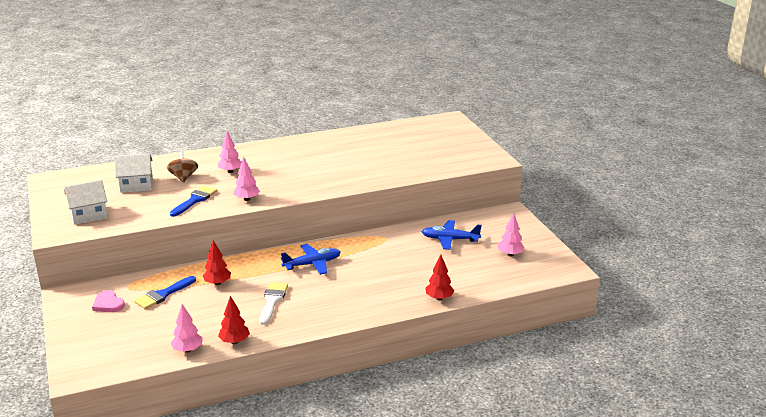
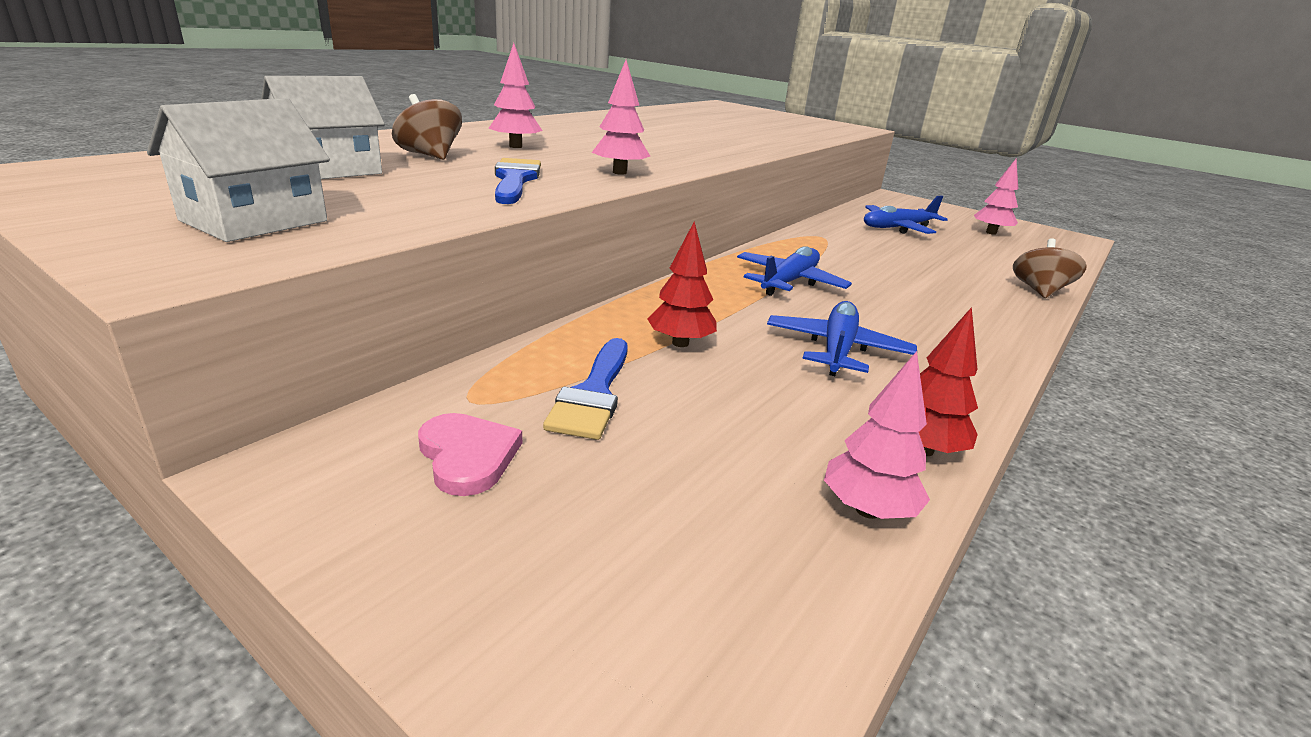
camera: 35 degrees left, 0 degrees up
(108, 304) = (468, 456): pink heart -> pink heart turned 135 degrees counterclockwise
(272, 301) = (837, 349): white brush -> blue plane
(439, 298) = (1039, 291): red tree -> brown spinning top

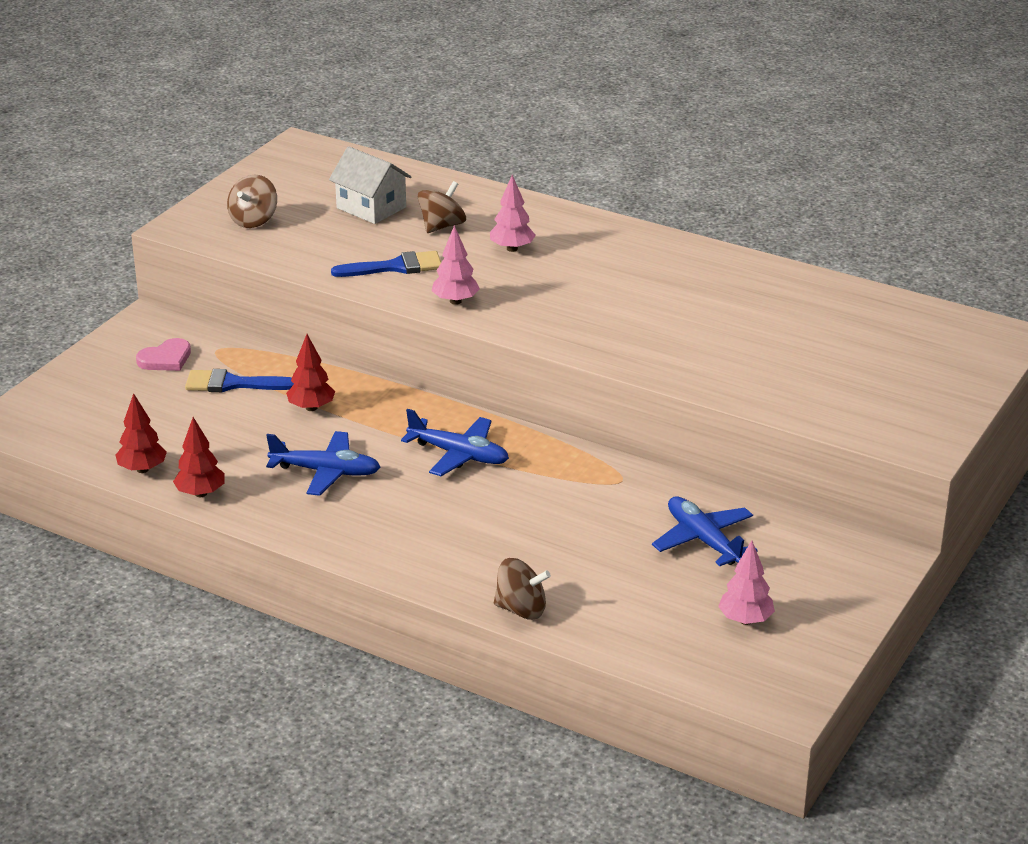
camera: 85 degrees right, 5 degrees up
(254, 221) = (253, 220): white house -> brown spinning top
(867, 510) = (142, 469): pink tree -> red tree

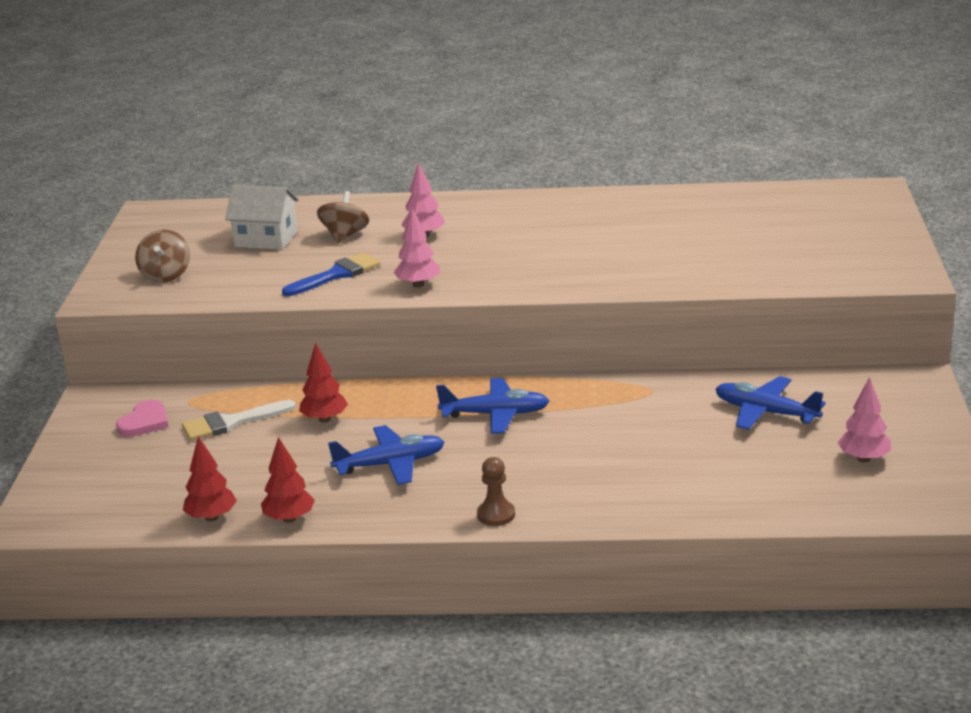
camera: 25 degrees left, 5 degrees down
(233, 384) = (231, 422): blue brush -> white brush
(368, 553) = (496, 515): none -> brown pawn
(521, 609) = (676, 513): brown spinning top -> none

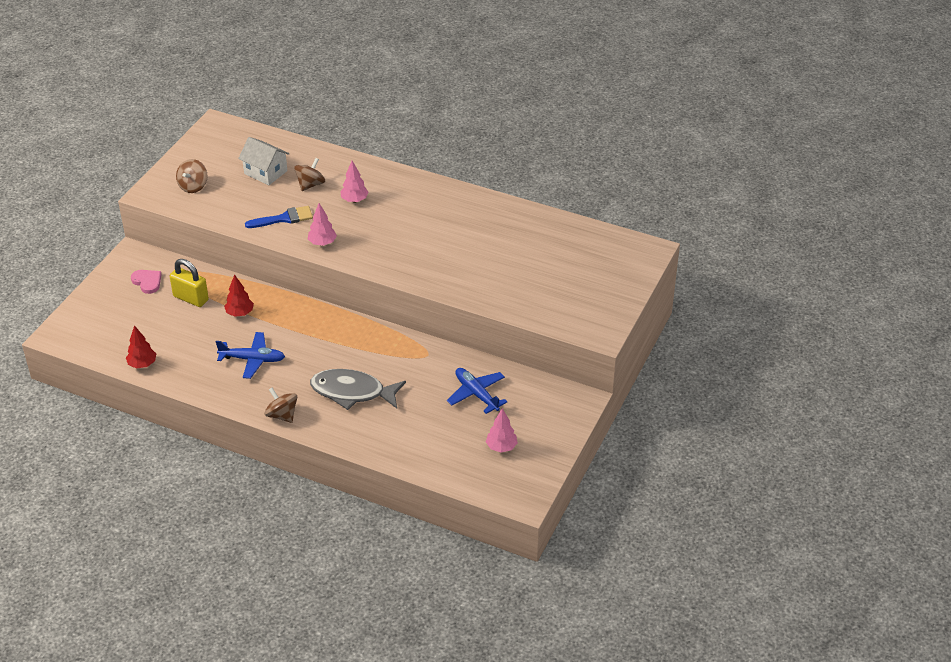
camera: 20 degrees right, 15 degrees up
(145, 422) = (147, 282): pink heart -> pink heart turned 90 degrees counterclockwise
(231, 422) = (191, 298): white brush -> yellow padlock
(289, 519) = (179, 379): red tree -> none
(496, 414) = (331, 342): blue plane -> none
(496, 515) = (282, 415): brown pawn -> brown spinning top
(581, 459) = (352, 392): none -> grey fish

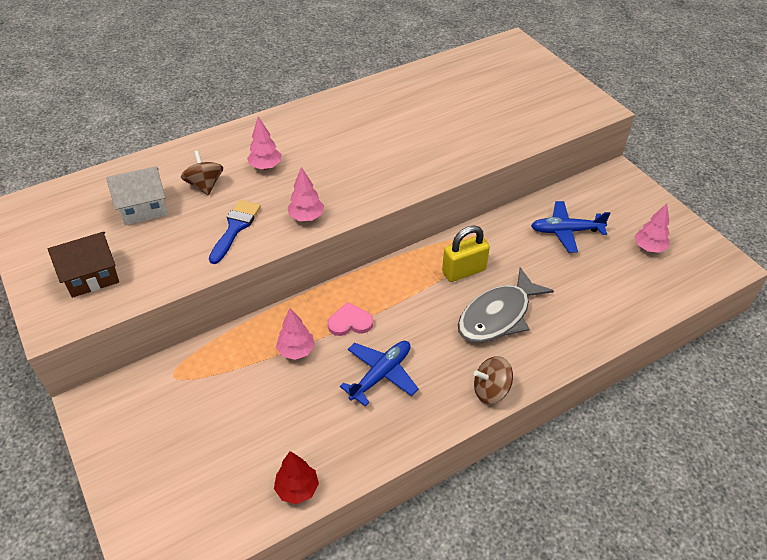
camera: 55 degrees left, 5 degrees up
(147, 282) = (156, 413): pink heart -> pink heart (350, 322)
(191, 298) = (228, 384): yellow padlock -> yellow padlock (464, 271)
(193, 186) = (92, 276): brown spinning top -> brown house
(240, 313) = (296, 351): red tree -> pink tree

